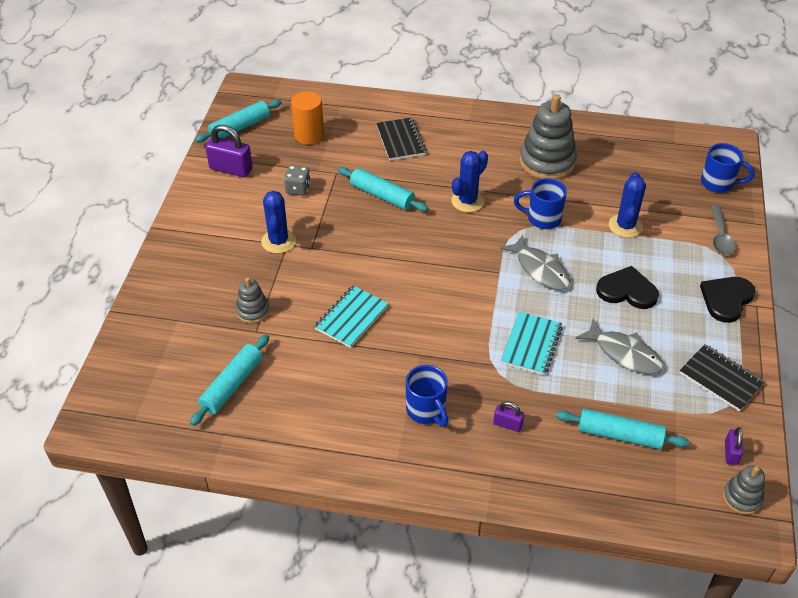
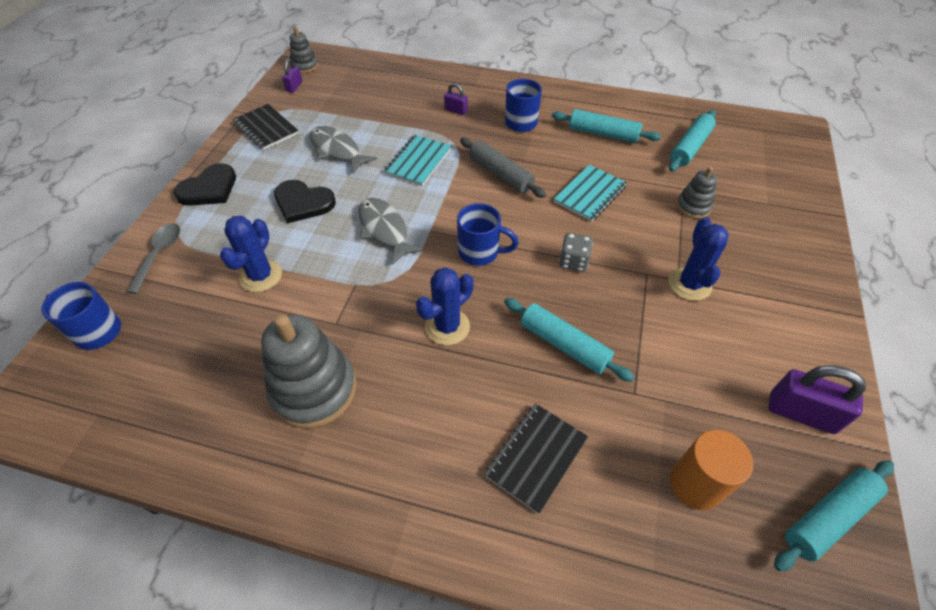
camera: 175 degrees left, 5 degrees up
(298, 189) = (685, 365): grey dice -> grey dice (573, 262)
(401, 140) = (536, 457): black notebook -> black notebook turned 45 degrees clockwise
(442, 335) = (500, 174): none -> grey rolling pin
(542, 218) = (357, 293): blue mug -> blue mug (480, 252)
(619, 435) = (371, 100): turquoise rolling pin -> turquoise rolling pin (603, 134)

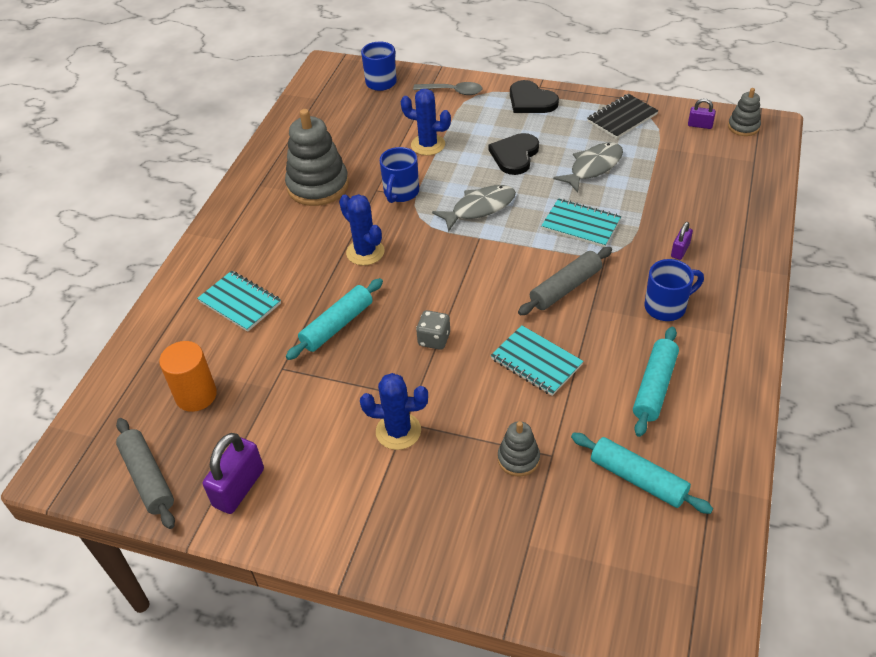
camera: 95 degrees right, 5 degrees down
(480, 252) = (449, 272): blue mug -> blue mug (401, 193)
(536, 457) = (240, 302): black notebook -> turquoise notebook
(828, 517) = (148, 478): turquoise rolling pin -> grey rolling pin

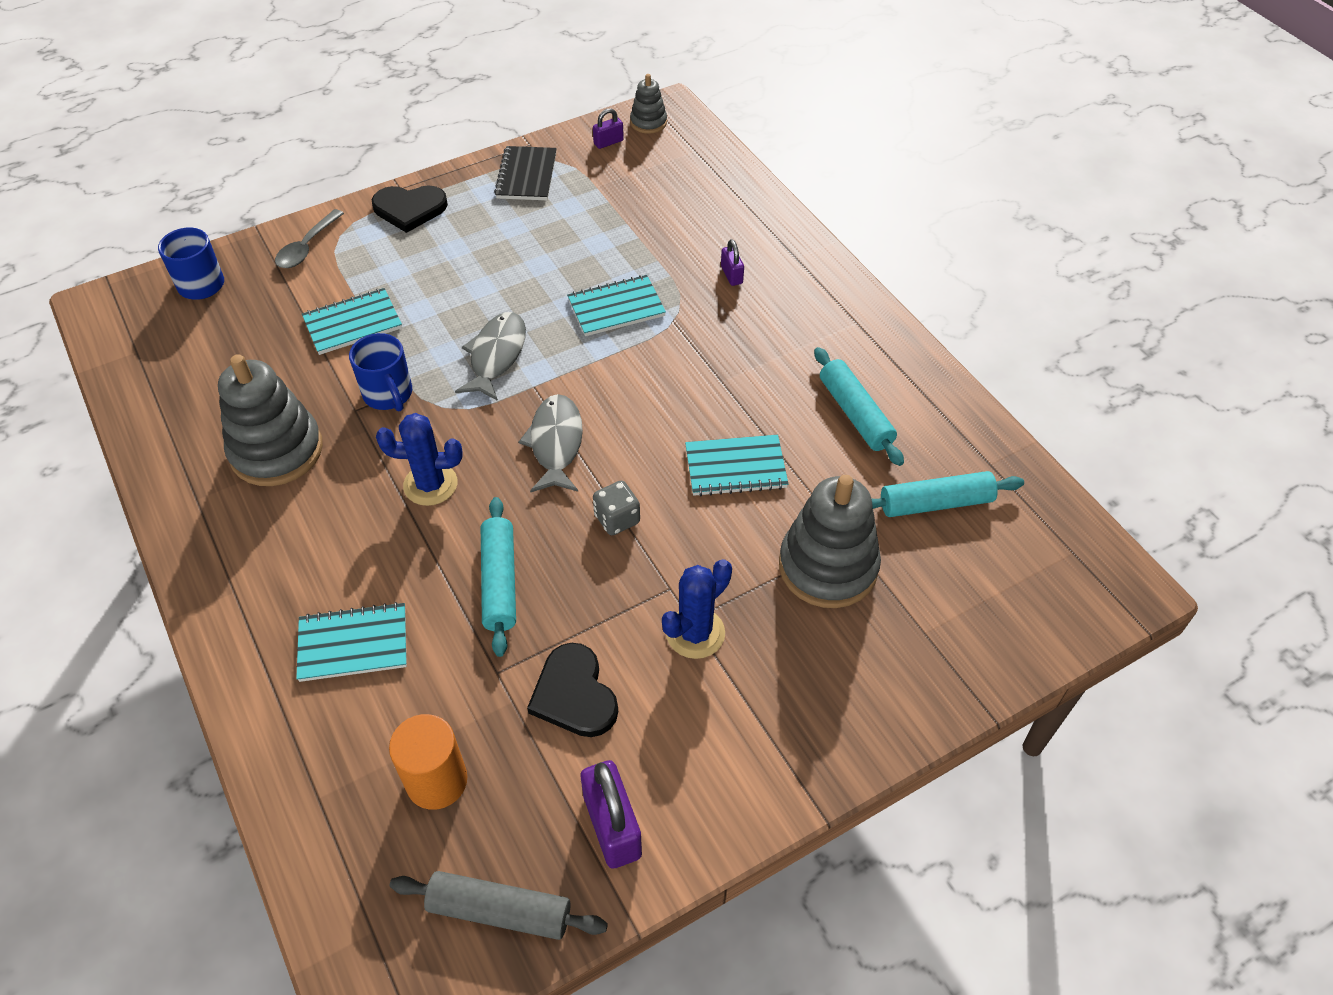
camera: 50 degrees left, 5 degrees up
(428, 145) = (353, 323): blue cactus -> turquoise notebook
(453, 91) = (307, 247): grey spoon -> grey spoon turned 150 degrees clockwise
(514, 155) = (464, 278): black heart -> black heart (574, 694)
(518, 459) = (828, 567): grey stacking toy -> grey stacking toy, size x1.95
(565, 288) = (676, 379): grey rolling pin -> none
(593, 167) = (559, 243): grey fish -> grey fish (556, 443)
(666, 307) = (781, 335): blue mug -> none

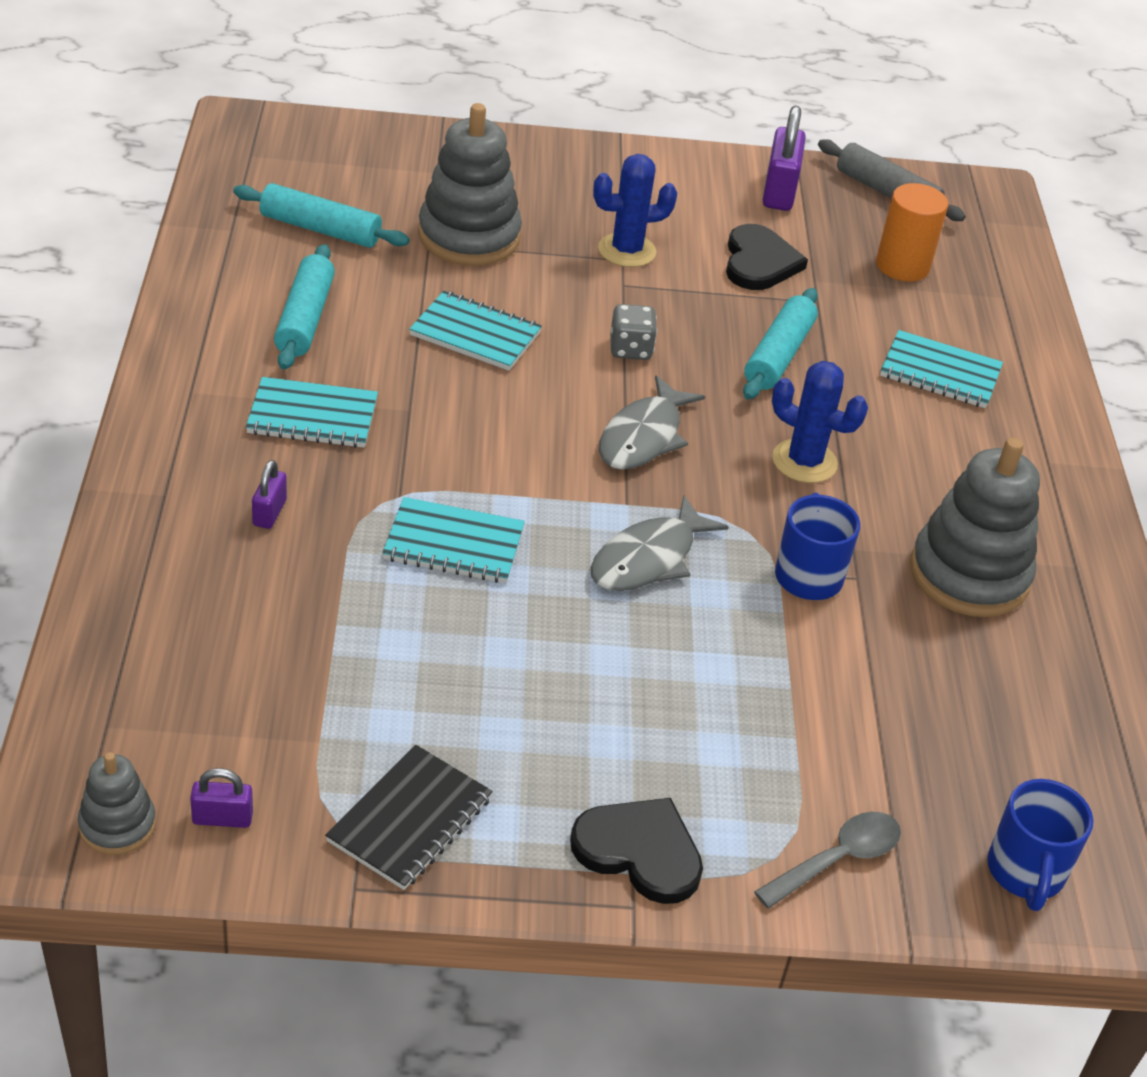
camera: 155 degrees left, 10 degrees down
(353, 323) = (815, 692): turquoise notebook -> turquoise notebook (312, 416)

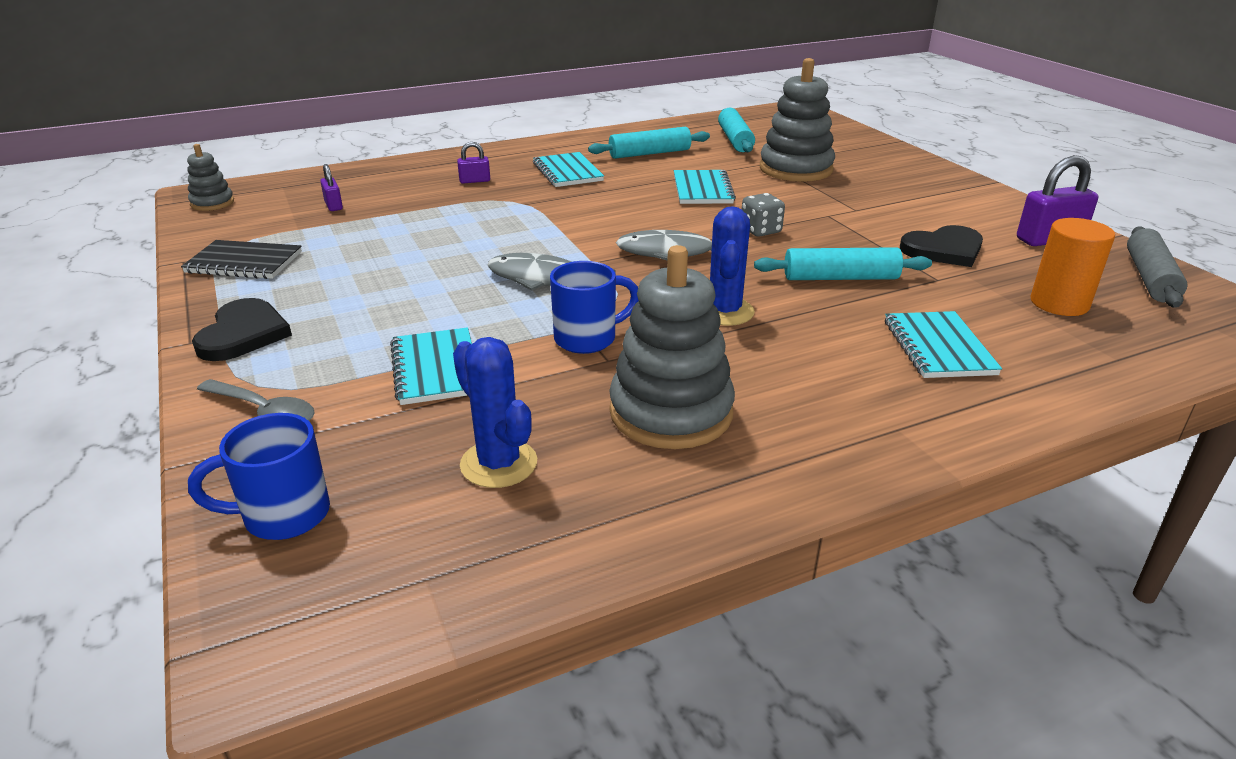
camera: 70 degrees right, 10 degrees down
(222, 818) = (226, 221): purple padlock -> purple padlock (333, 205)
(453, 544) = (495, 224): turquoise notebook -> turquoise notebook (436, 369)
(627, 250) = (868, 208): blue cactus -> blue cactus (498, 464)

